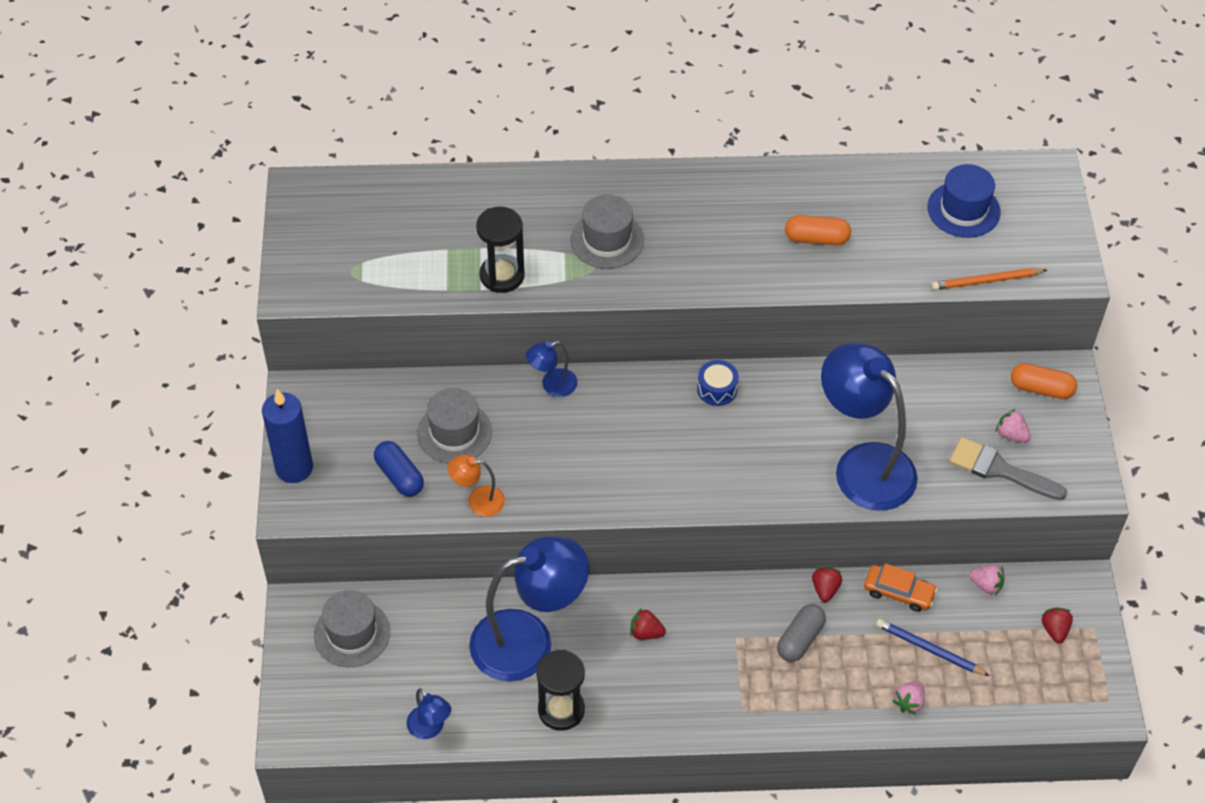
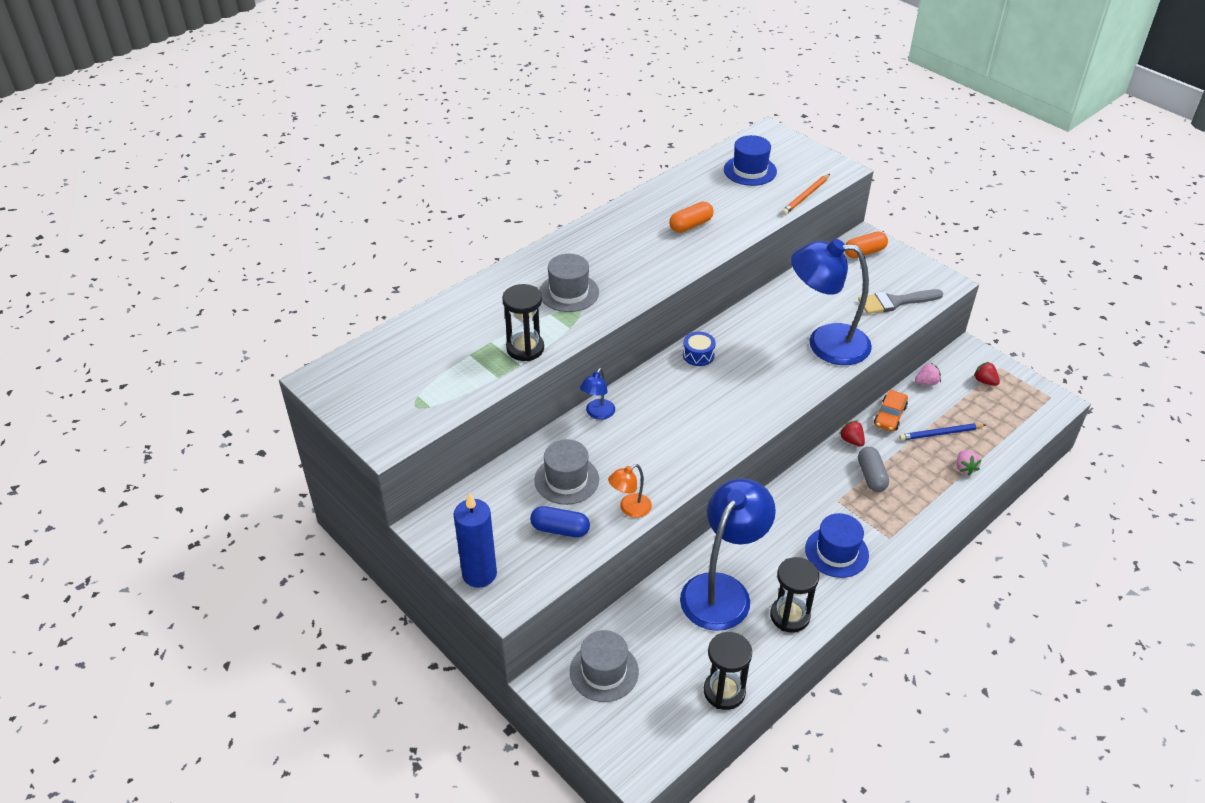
camera: 40 degrees left, 10 degrees down
(430, 729) = (724, 691): blue lamp -> black hourglass
(646, 632) = (785, 534): red strawberry -> none
(674, 686) = (836, 552): none -> blue hat
(898, 592) = (890, 416): orange car -> orange car turned 135 degrees clockwise
(1011, 435) = (878, 282): pink strawberry -> none

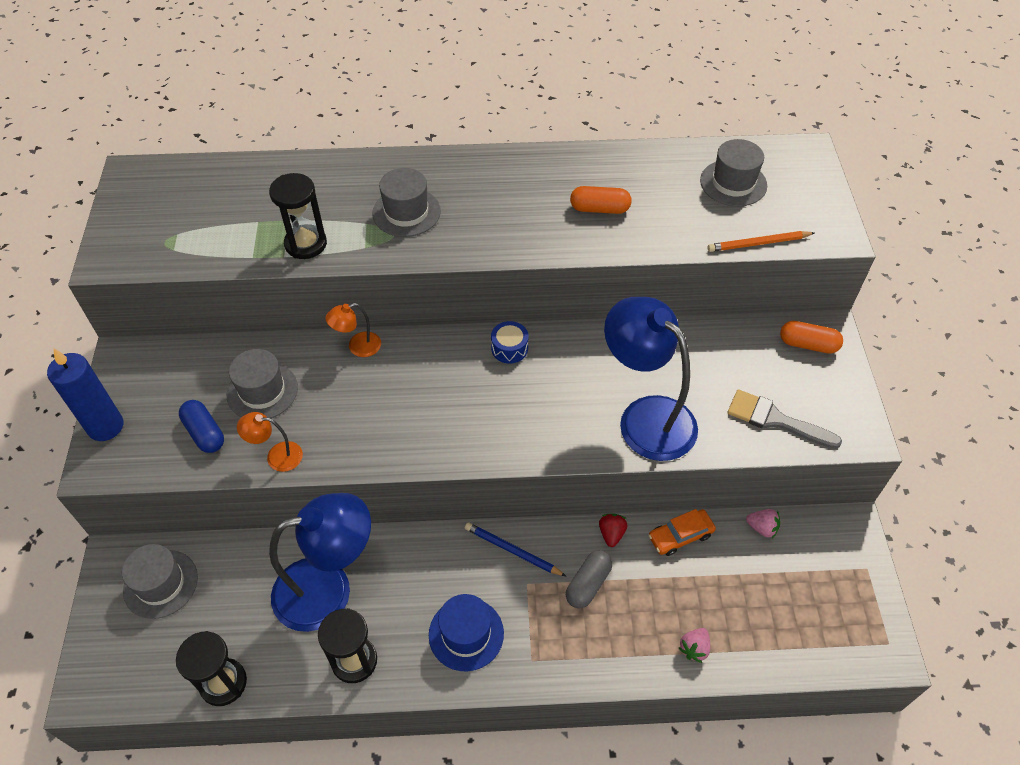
camera: 40 degrees right, 10 degrees up
(597, 414) = (358, 347): blue lamp -> orange lamp
(750, 170) = (733, 183): blue hat -> grey hat
(940, 434) = (711, 593): blue pencil -> blue pencil (512, 551)
(984, 381) = (830, 571): red strawberry -> none

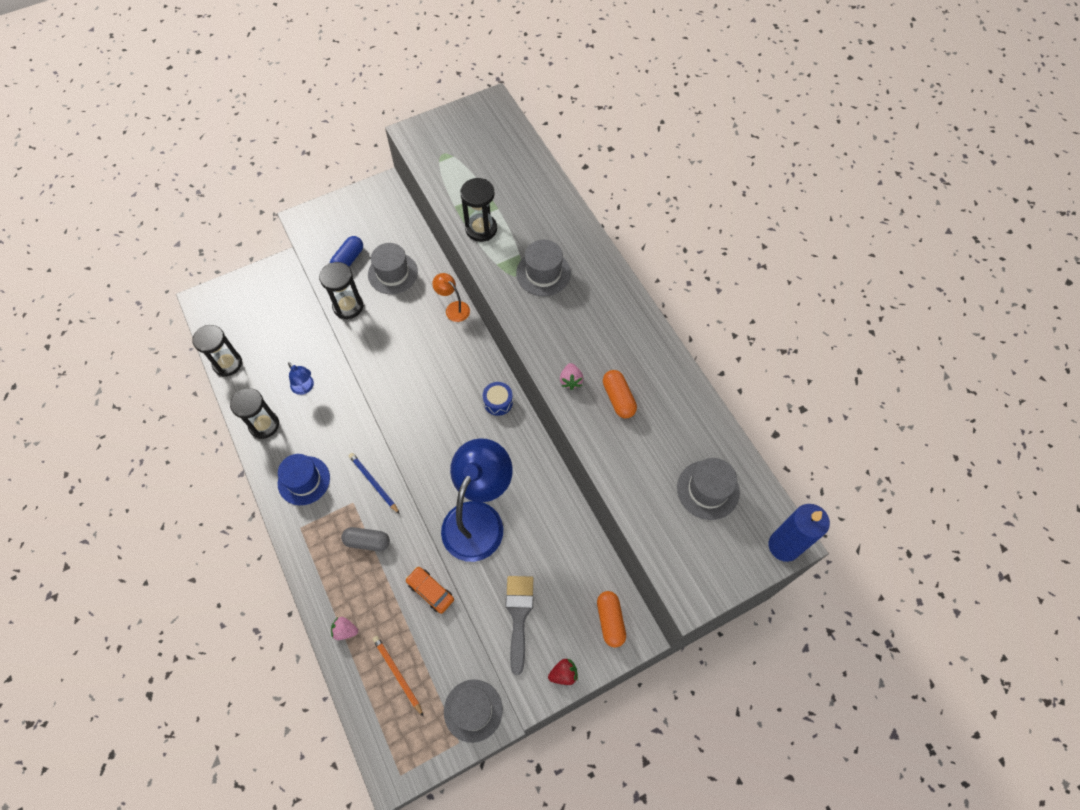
camera: 65 degrees right, 10 degrees up
(105, 426) = (331, 208): blue candle -> blue candle (784, 546)
(160, 584) = (275, 299): grey hat -> grey hat (473, 710)
(277, 456) = (348, 306): orange lamp -> black hourglass
(328, 589) = (305, 388): blue lamp -> blue lamp, size x0.45
(512, 551) = (373, 483): blue pencil -> blue pencil turned 45 degrees counterclockwise
(611, 534) = (413, 542): red strawberry -> red strawberry (563, 674)
(758, 244) = (644, 532): orange pencil -> orange pencil (397, 674)
(762, 528) = (462, 649): pink strawberry -> pink strawberry (571, 380)

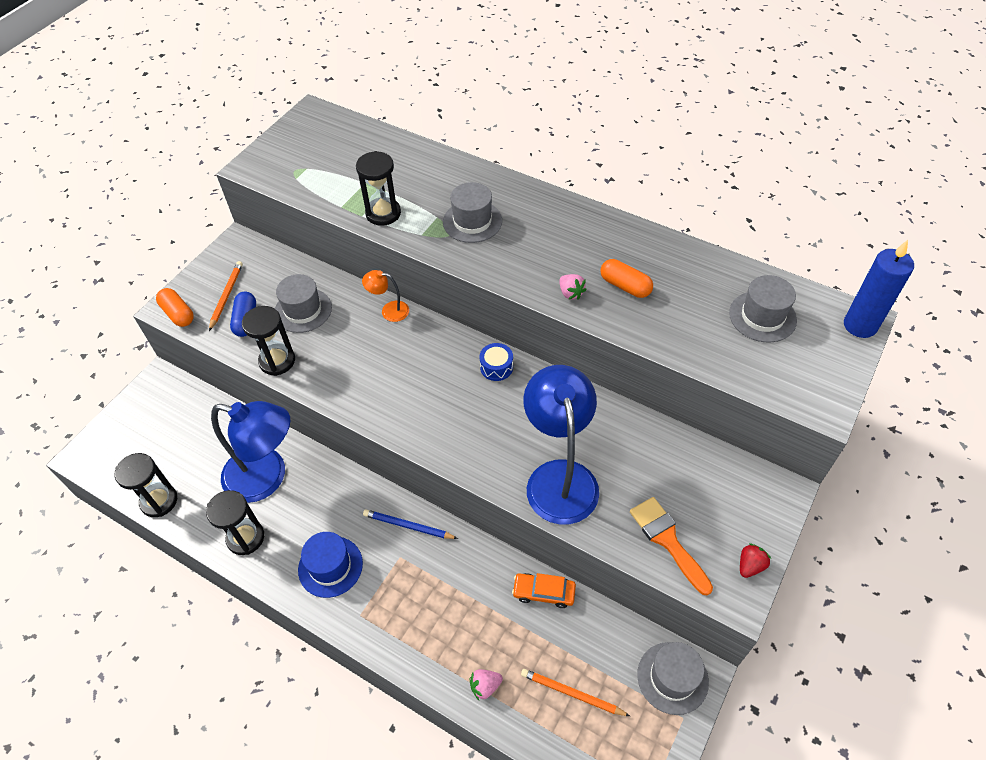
camera: 30 degrees left, 10 degrees down
(305, 388) = (267, 477): blue lamp -> blue lamp, size x2.24
(348, 231) = (226, 296): none -> orange pencil
(367, 542) = (443, 585): grey capsule -> none
(519, 615) = (667, 540): grey brush -> orange brush
(610, 620) = (751, 493): orange capsule -> orange capsule (178, 314)

